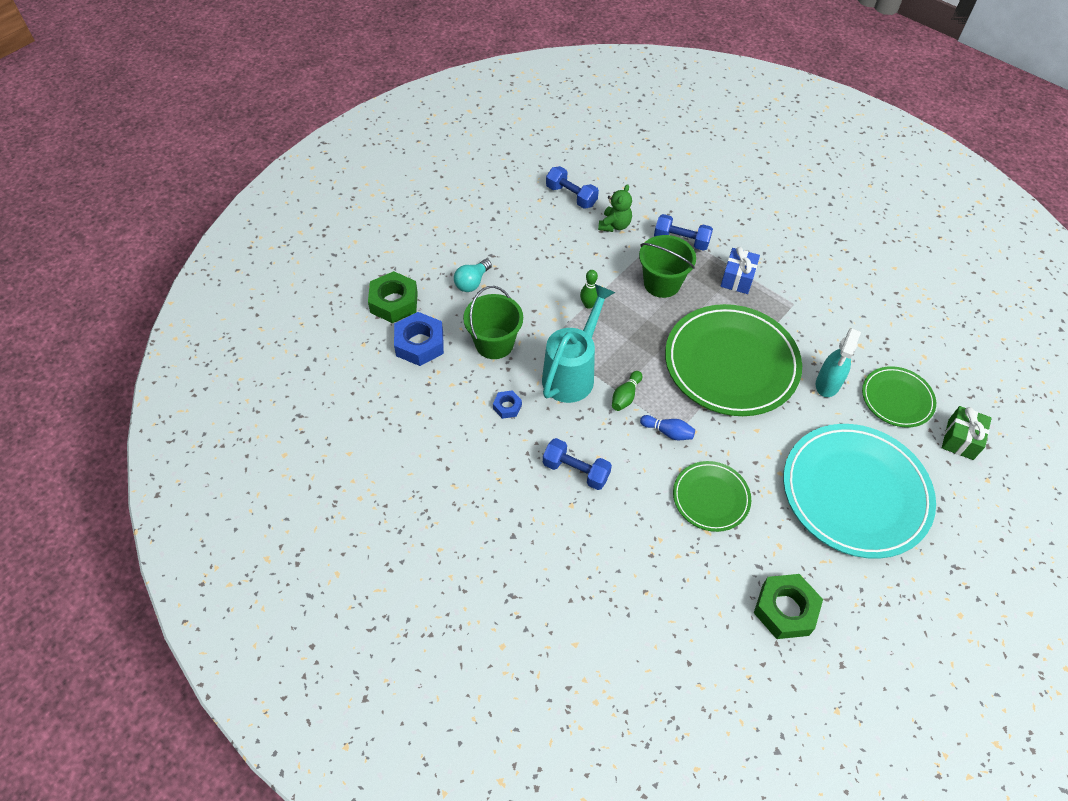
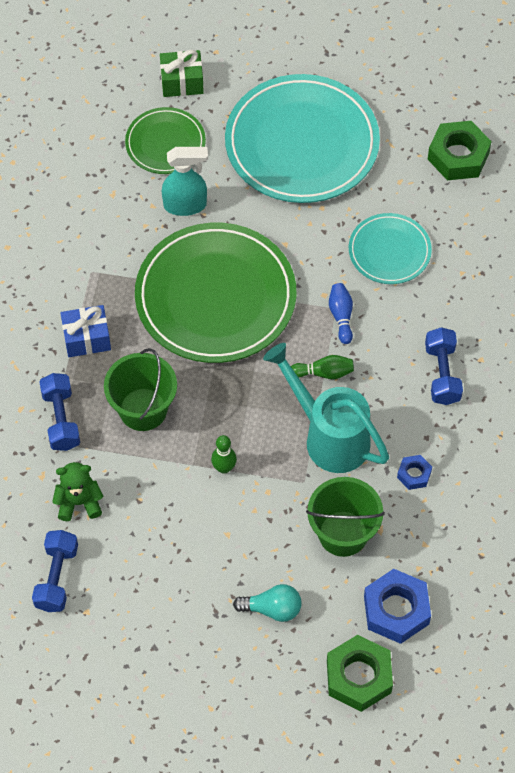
camera: 120 degrees left, 5 degrees up
(573, 373) = (328, 436): turquoise watering can -> turquoise watering can turned 45 degrees clockwise
(711, 498) = (389, 251): green plate -> turquoise plate

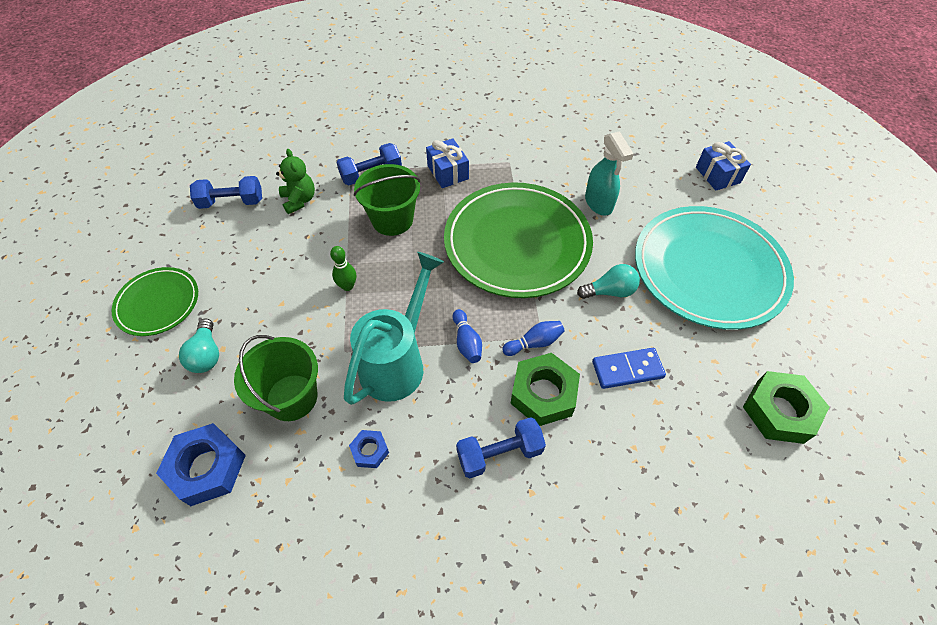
camera: 75 degrees right, 5 degrees down
(165, 143) = (651, 178): green plate -> green plate (158, 303)
(182, 82) = (717, 175): green gift -> blue gift
(302, 235) = (609, 291): none -> turquoise light bulb
(324, 373) = (467, 342): green bowling pin -> blue bowling pin
(359, 677) = (131, 447): green nut -> green nut (543, 394)
(389, 251) = (627, 369): turquoise plate -> blue domino

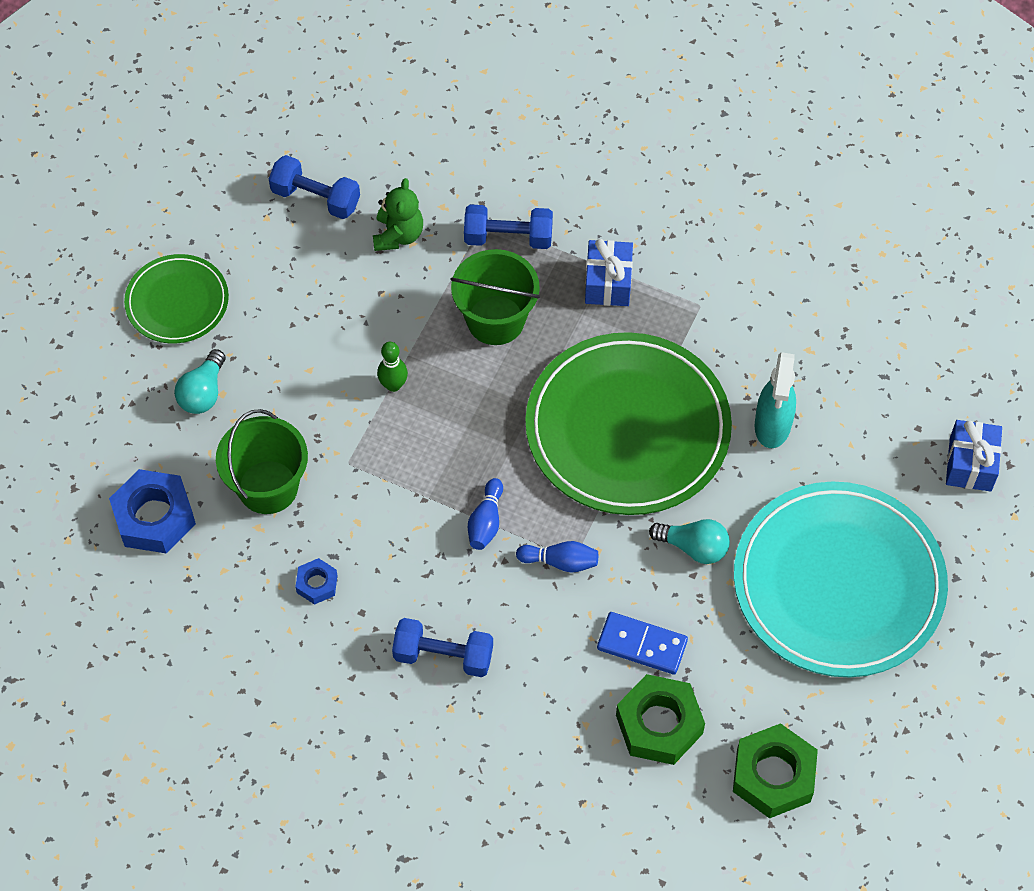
camera: 30 degrees right, 5 degrees up
(398, 361) = (399, 504): turquoise watering can -> none
(543, 394) = (530, 621): green nut -> green nut (659, 724)

